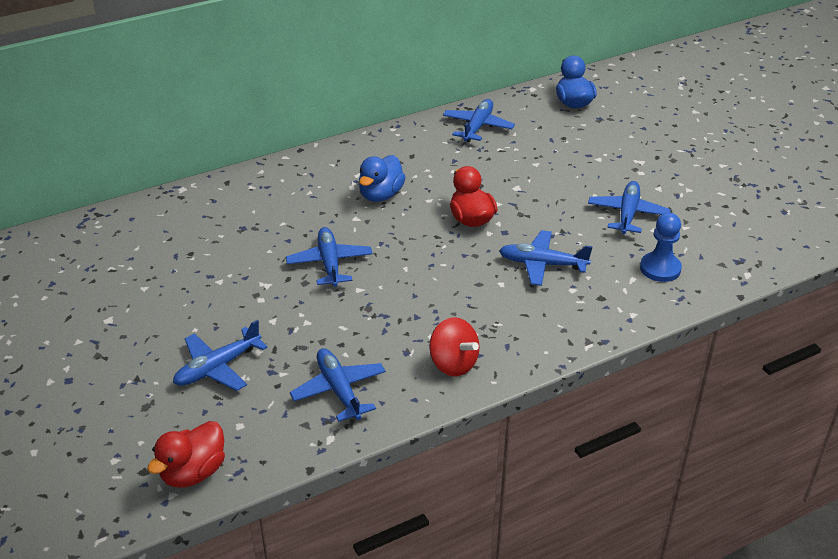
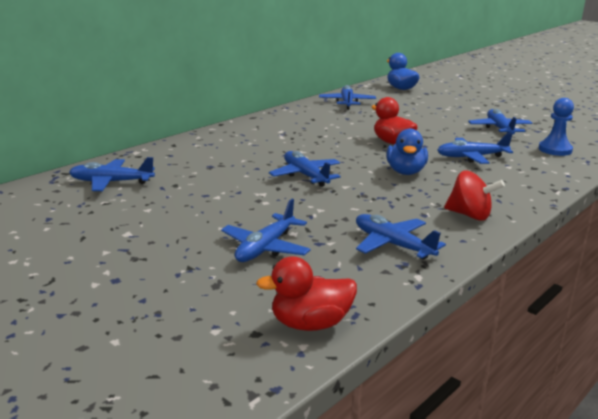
camera: 20 degrees left, 15 degrees down
(132, 238) = (111, 182): none -> blue plane
(193, 472) = (310, 324): red duck -> red duck turned 60 degrees clockwise
(381, 195) = (309, 138): blue duck -> blue duck (405, 172)

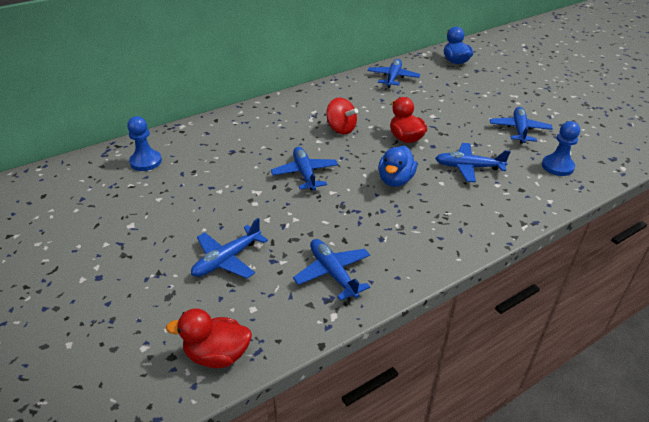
camera: 15 degrees right, 15 degrees up
(111, 182) = (146, 162): blue plane -> blue pawn
(470, 215) = (422, 246): red spinning top -> red spinning top (341, 129)

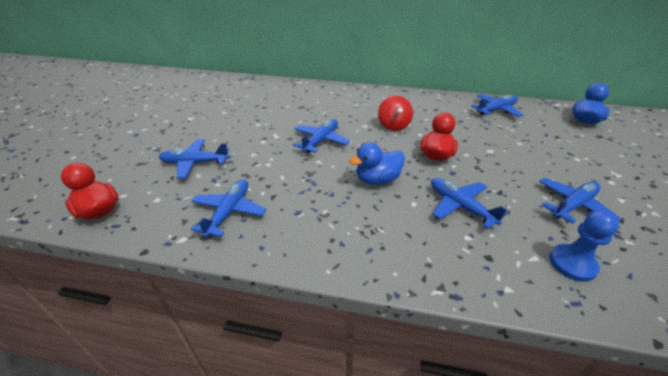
camera: 45 degrees right, 0 degrees up
(146, 162) = (250, 91): blue pawn -> none

